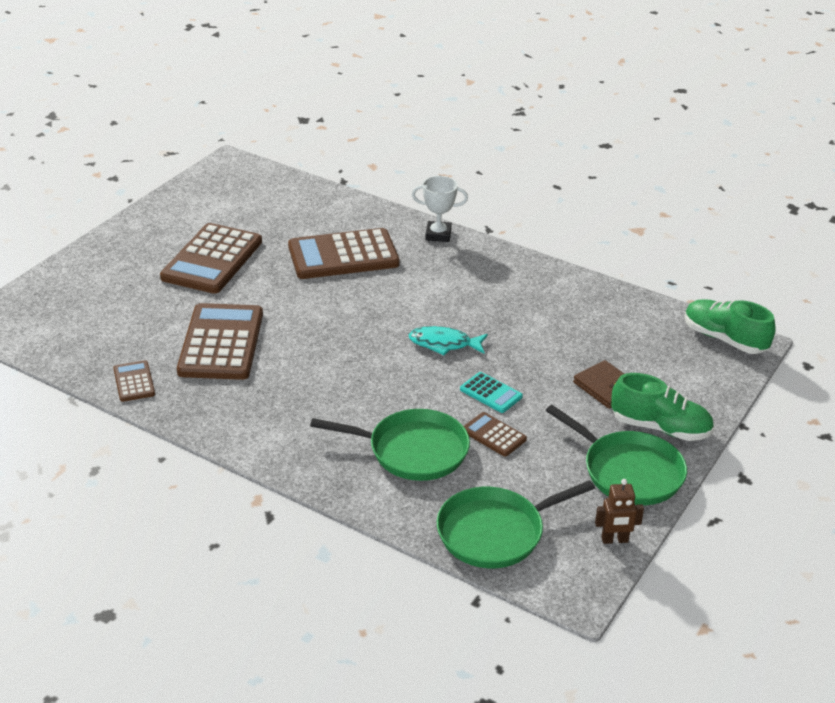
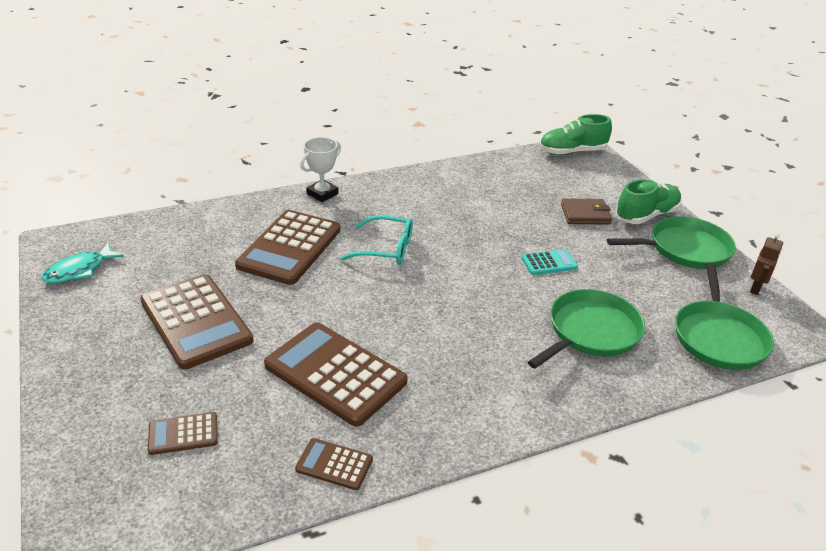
camera: 55 degrees left, 0 degrees up
(400, 300) = (386, 249): none -> turquoise glasses
(444, 344) = (467, 255): turquoise fish -> turquoise fish (79, 270)
(494, 435) = (601, 284): brown calculator -> brown calculator (183, 434)

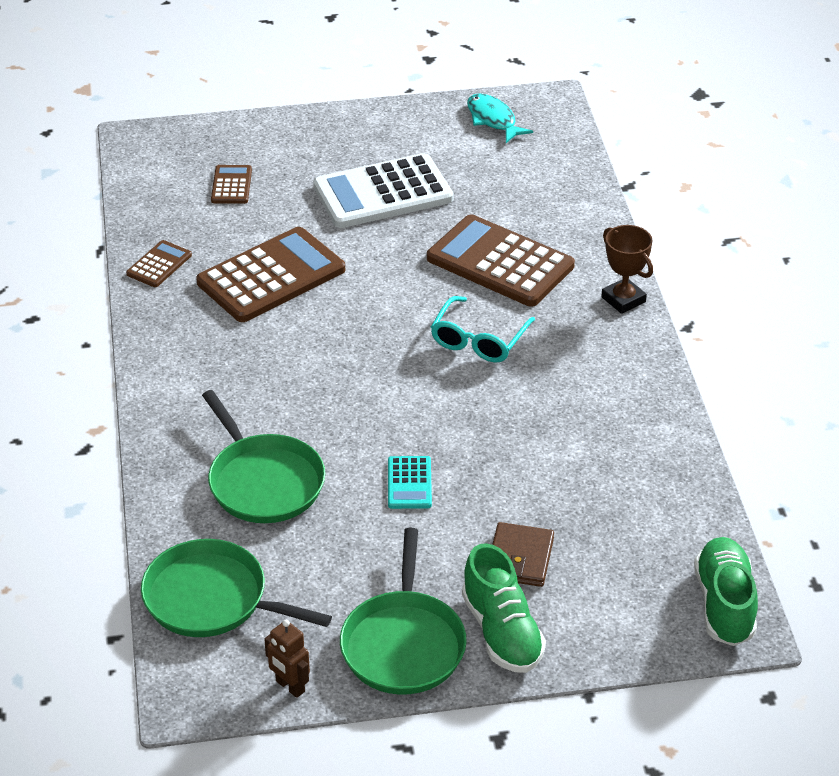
camera: 105 degrees right, 5 degrees up
(196, 321) = (383, 193): brown calculator -> white calculator
(322, 194) = (623, 299): white trophy -> brown trophy

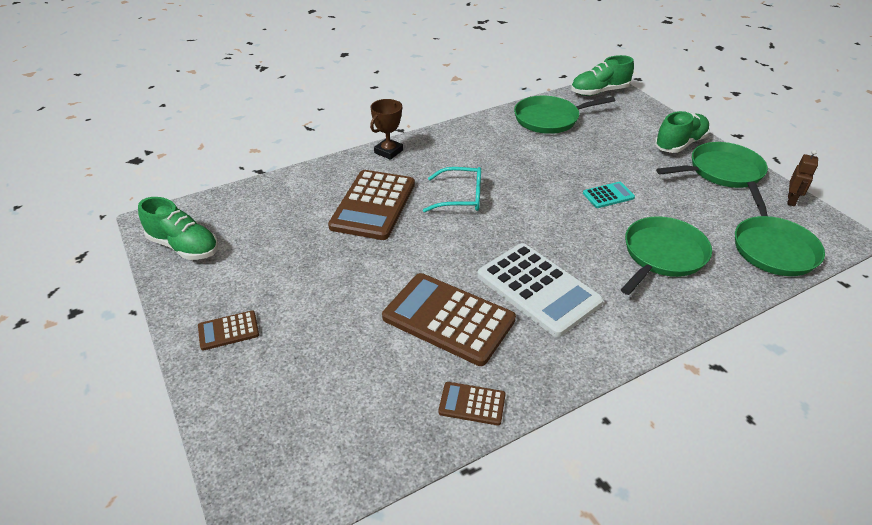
camera: 110 degrees left, 0 degrees up
(231, 185) = (326, 392): brown calculator -> brown calculator (228, 331)
(383, 193) = (307, 283): white calculator -> white calculator (538, 289)
(493, 120) = (184, 246): turquoise fish -> green shoe
(520, 558) = (627, 148): brown wallet -> none
(649, 499) = (549, 119): none -> green pan

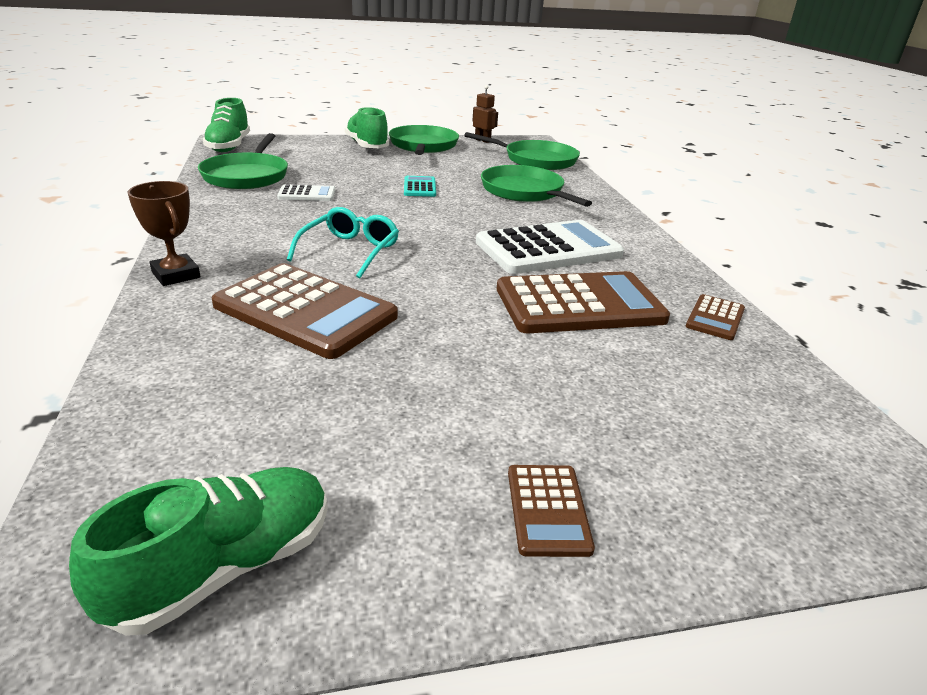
camera: 75 degrees left, 10 degrees down
(448, 319) = (579, 304): brown calculator -> brown calculator turned 150 degrees counterclockwise
(540, 152) = (307, 194): none -> white calculator

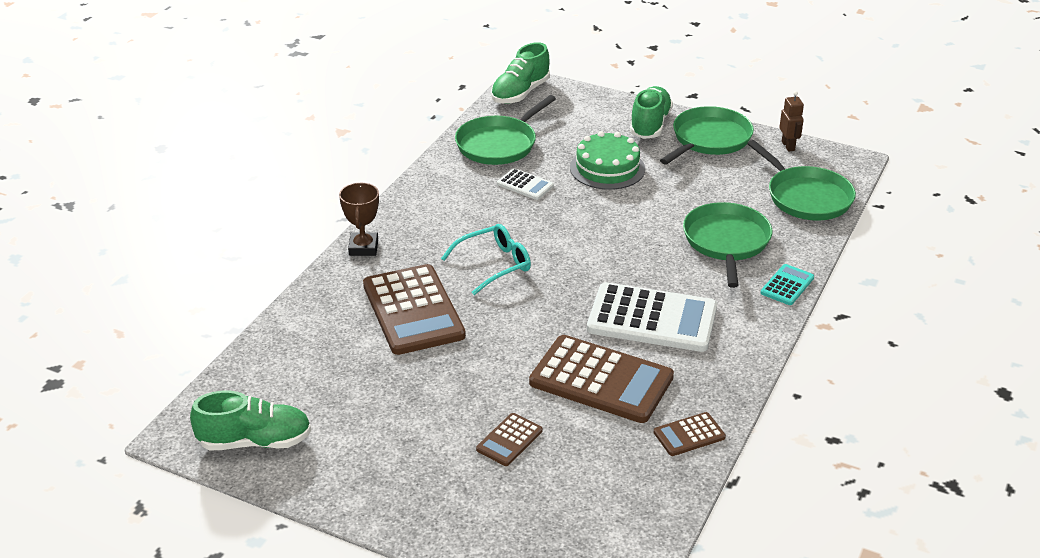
camera: 40 degrees right, 5 degrees up
(367, 172) = (607, 168): none -> green cake
(419, 187) = (632, 205): turquoise calculator -> turquoise calculator (787, 285)
(548, 510) = (408, 489): brown calculator -> brown calculator (509, 440)

